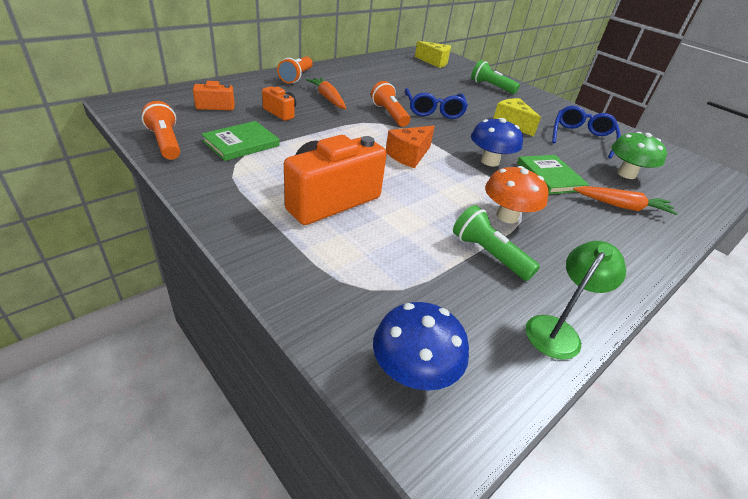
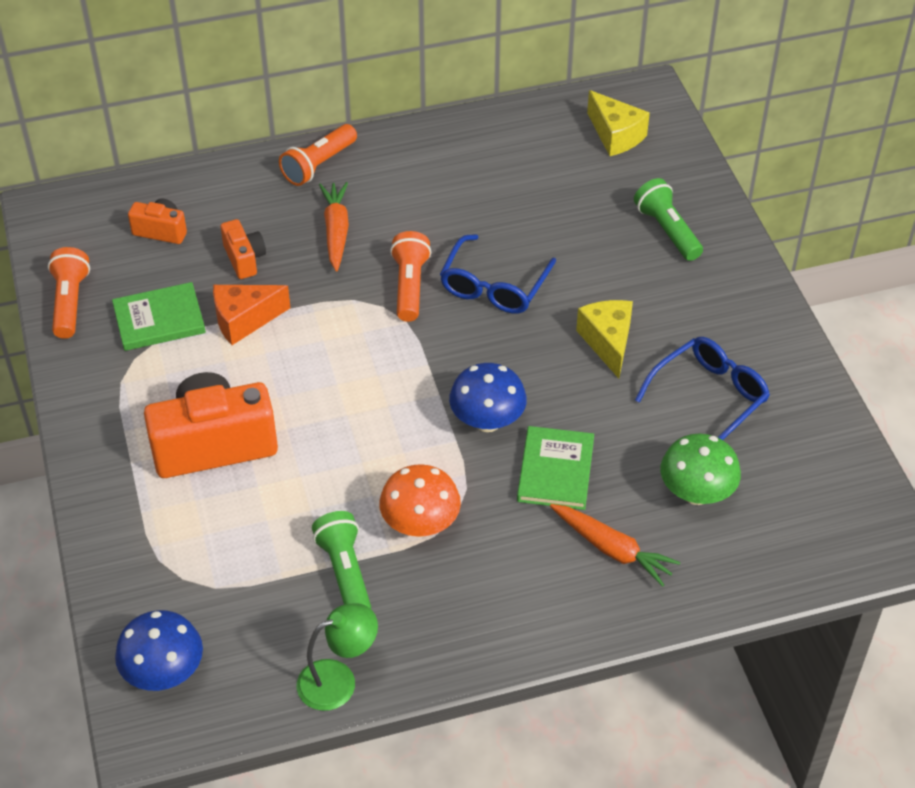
camera: 30 degrees right, 10 degrees up
(409, 155) = (372, 385): orange cheese -> orange cheese (244, 320)

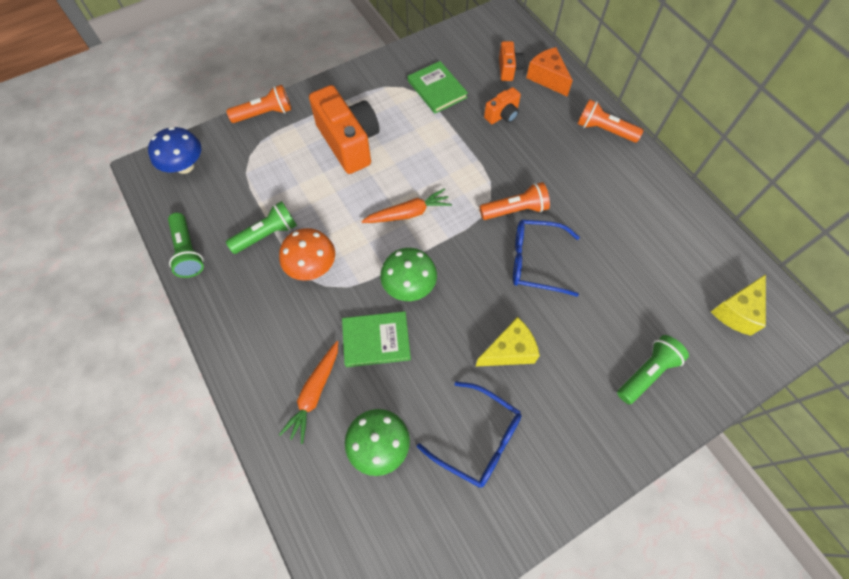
camera: 75 degrees right, 15 degrees up
(70, 302) = (436, 46): orange flashlight -> orange flashlight (265, 114)
(244, 320) = (451, 129): orange cheese -> orange cheese (547, 78)
(336, 231) = (547, 156): orange carrot -> orange carrot (408, 213)
(338, 680) = (188, 252): green lamp -> green flashlight
(487, 421) = (409, 286): blue mushroom -> green mushroom

